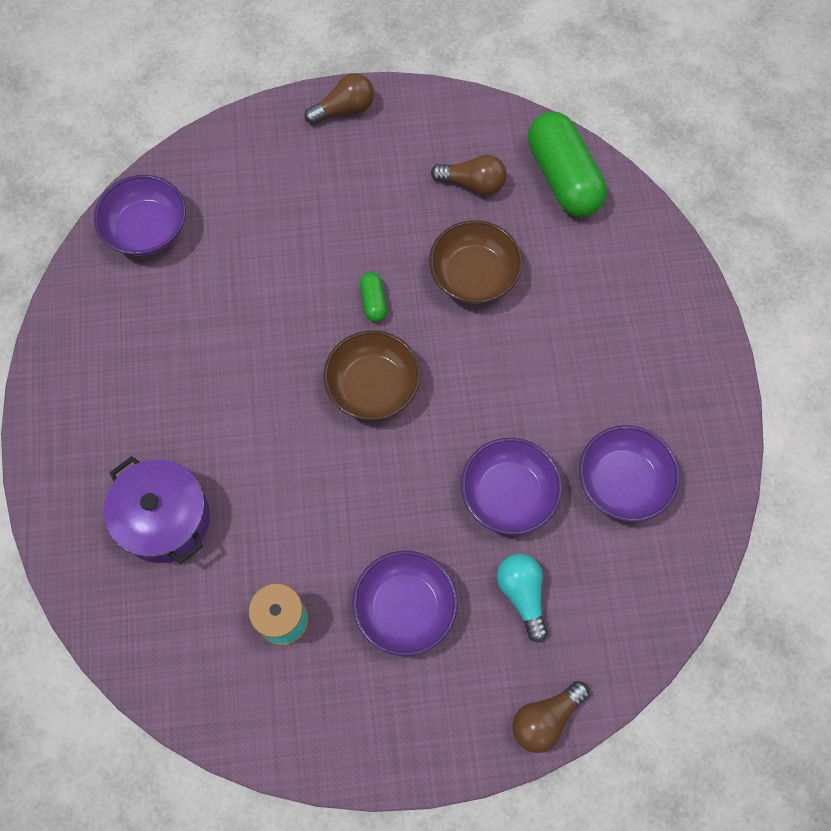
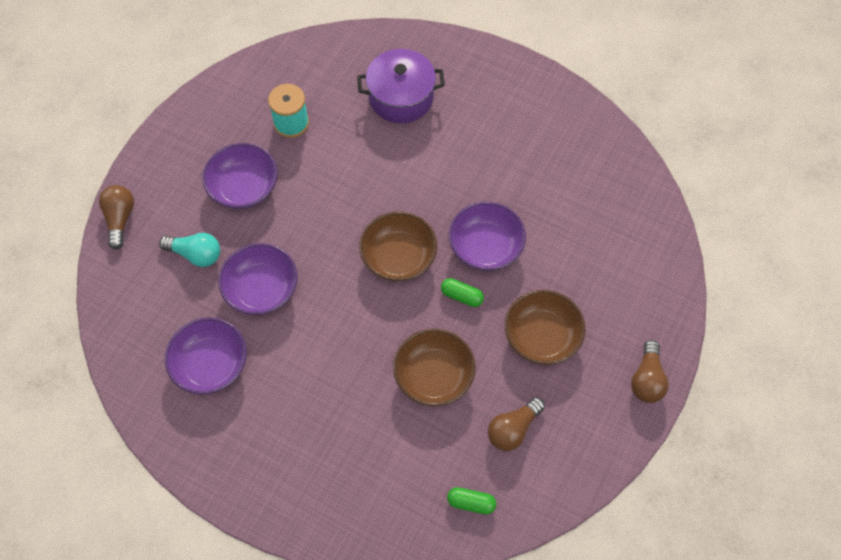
camera: 125 degrees right, 5 degrees down
(147, 229) = (622, 190): purple bowl -> purple bowl (485, 247)
(365, 211) = (542, 336): none -> brown bowl
(563, 178) = (471, 503): green capsule -> green capsule, size x0.44

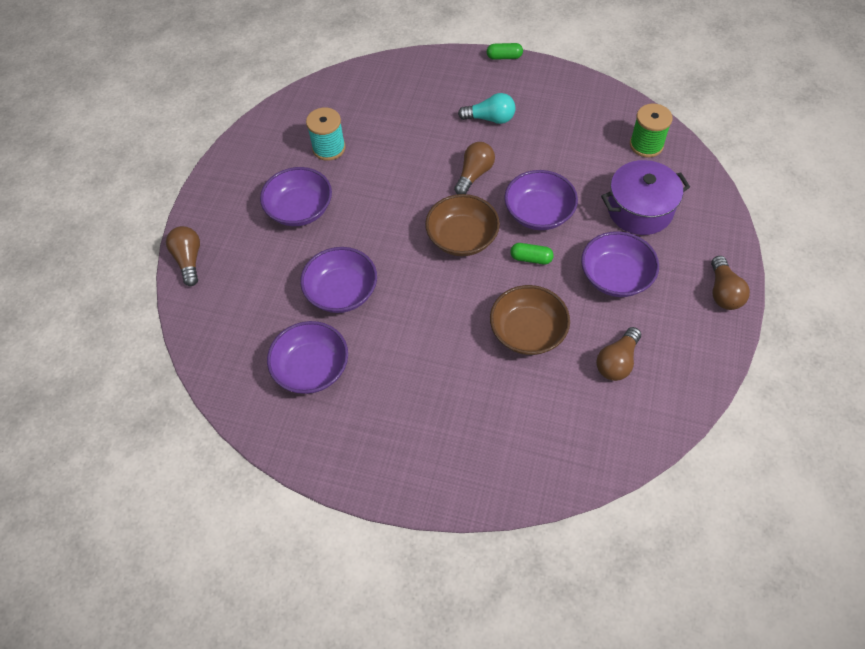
camera: 10 degrees left, 5 degrees down
(196, 254) = (270, 275): turquoise light bulb -> turquoise light bulb (490, 118)
(401, 97) = (422, 108): purple pot -> purple pot (639, 210)
(432, 187) = (474, 174): none -> brown light bulb
(471, 503) = (600, 436): green capsule -> green capsule (504, 57)
(542, 336) = (615, 276): brown bowl -> purple bowl
(623, 193) = (646, 145): none -> green spool

